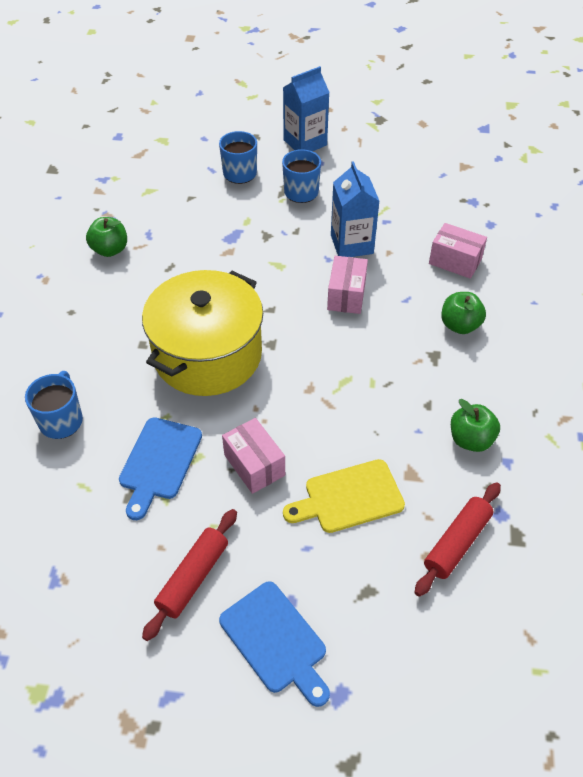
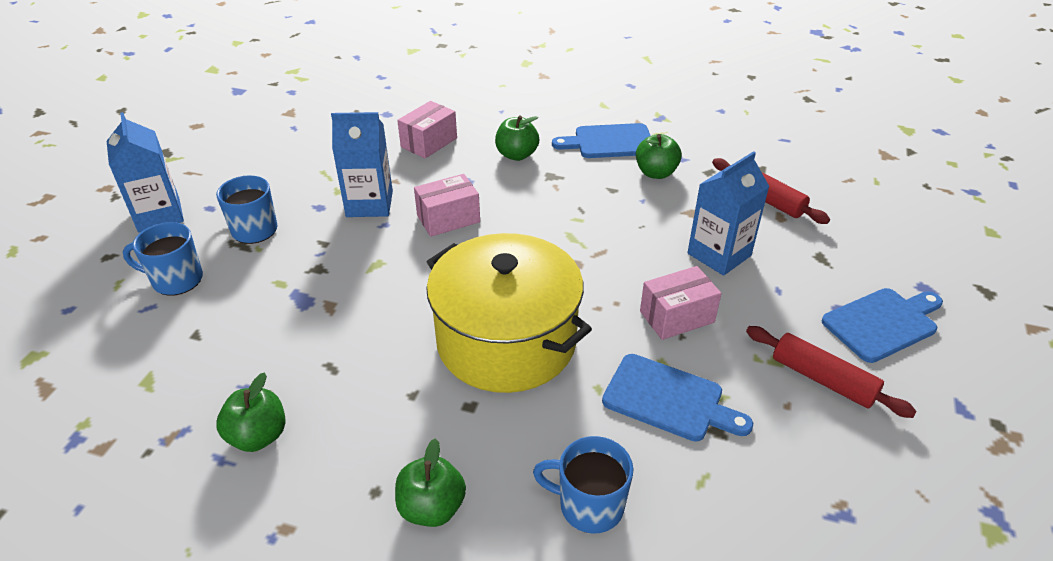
camera: 80 degrees left, 10 degrees down
(59, 340) = (432, 508): none -> green apple
(346, 295) = (448, 219): pink box -> pink box turned 45 degrees counterclockwise
(349, 497) = (719, 254): yellow cutting board -> blue carton
(513, 395) = (609, 142): none -> blue cutting board

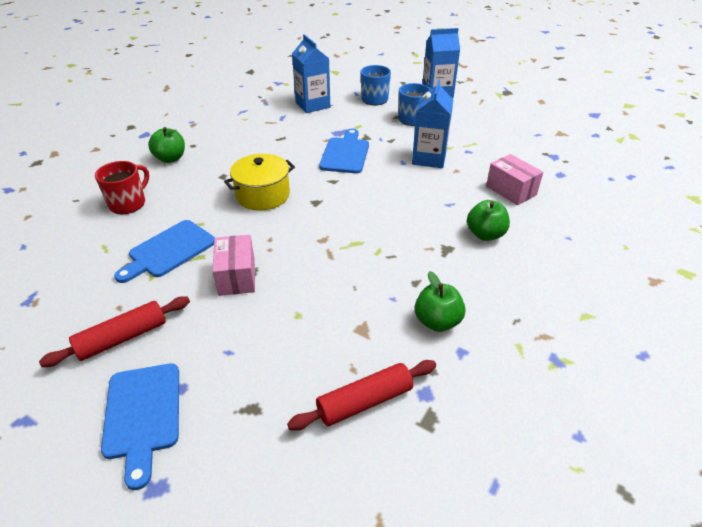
camera: 105 degrees right, 0 degrees up
(258, 436) = (249, 119): green apple -> none
(448, 219) = (400, 188): pink box -> none
(506, 341) = (263, 195): yellow pot -> yellow pot, size x0.59
(589, 505) = (128, 203): blue mug -> red mug
(609, 142) = (503, 301): blue cutting board -> blue cutting board (345, 154)
(719, 254) = (294, 327): blue carton -> blue carton (312, 105)

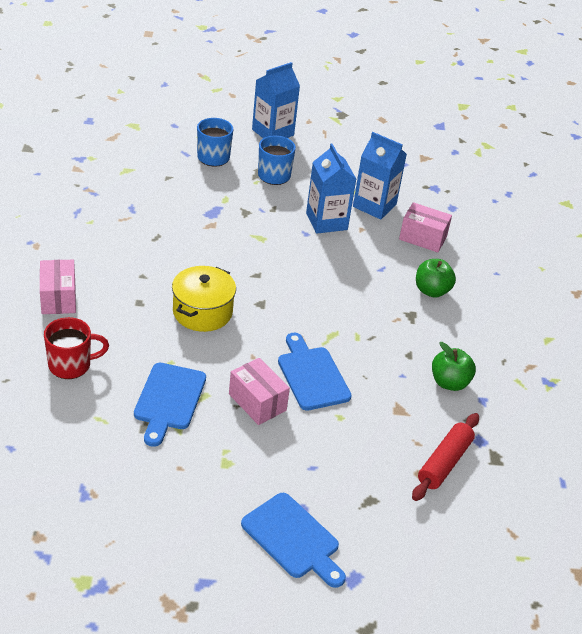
camera: 35 degrees left, 0 degrees up
(122, 338) = (213, 491): red rolling pin -> none
(128, 203) = (71, 365): red mug -> red mug turned 75 degrees clockwise
(170, 158) = (58, 298): green apple -> pink box
(312, 105) = (151, 182): blue carton -> blue carton (374, 205)
(345, 154) = (241, 238): blue cutting board -> blue cutting board (312, 375)

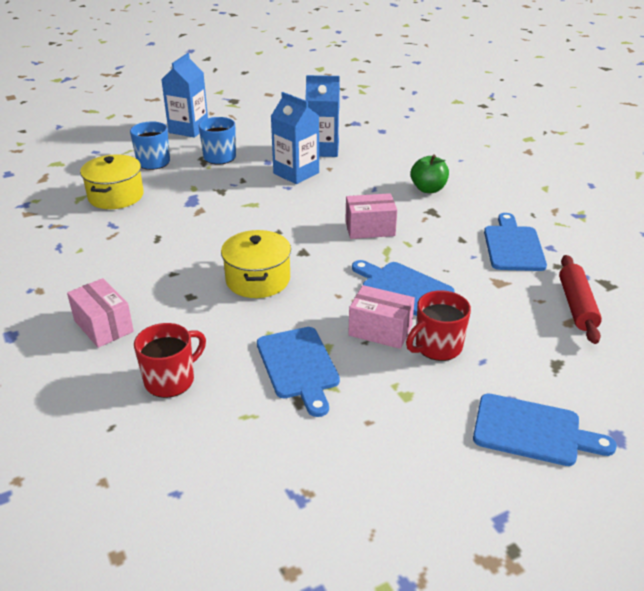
camera: 25 degrees left, 5 degrees down
(156, 180) = (116, 196): none -> yellow pot
(288, 438) = (437, 347): none -> red mug
(423, 238) = (382, 157): pink box -> pink box (370, 228)
(449, 382) = (513, 246): green apple -> blue cutting board

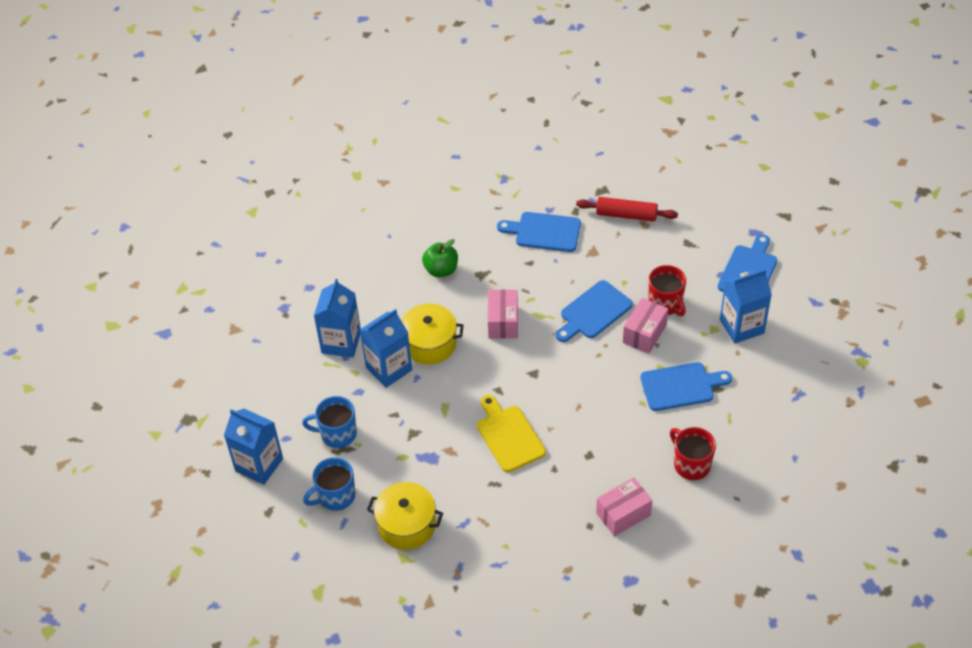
camera: 80 degrees left, 15 degrees up
(217, 242) = (509, 436): none -> yellow cutting board
(258, 279) = (570, 407): yellow pot -> yellow pot (430, 344)
(419, 425) = (741, 326): none -> blue carton

